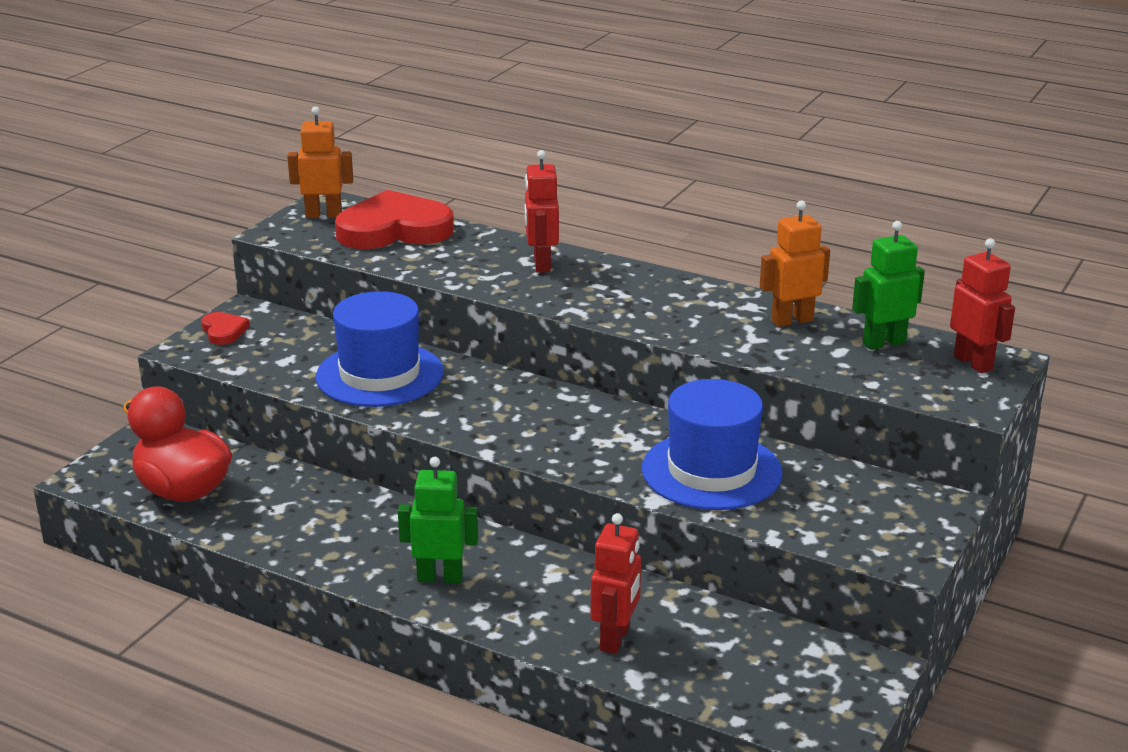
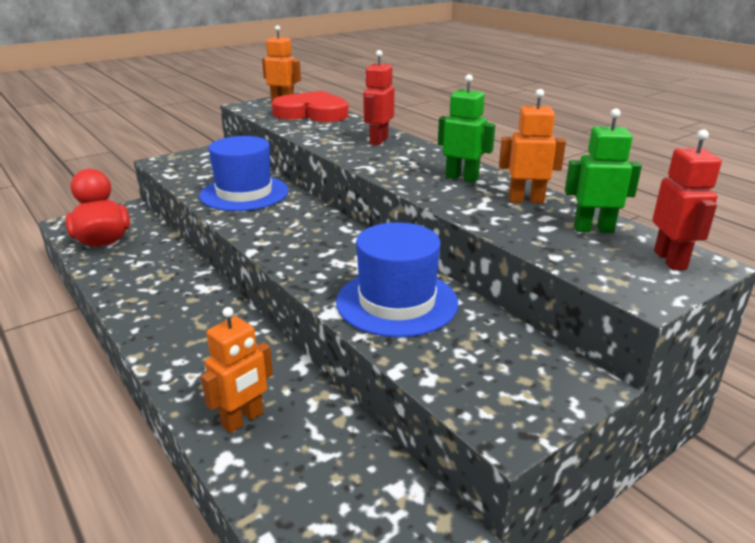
camera: 25 degrees right, 0 degrees up
(224, 331) = (191, 157): red heart -> none
(440, 577) = (177, 333): green robot -> green robot (462, 178)
(615, 639) = (243, 420): red robot -> orange robot

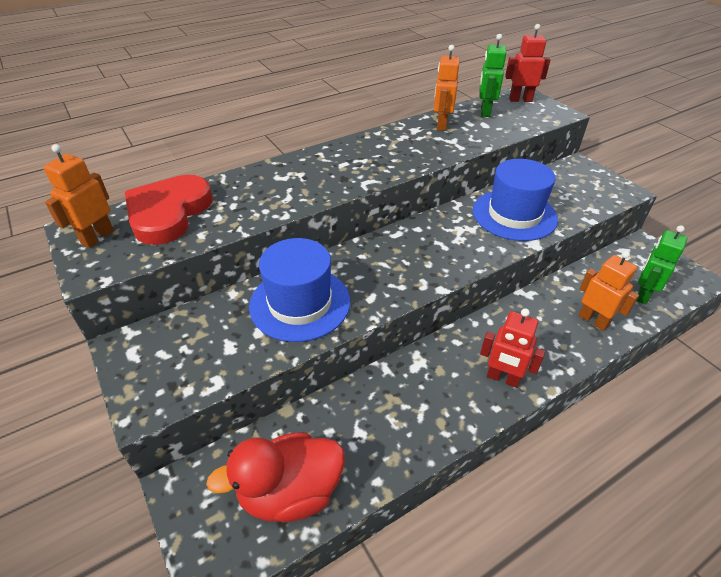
camera: 85 degrees left, 15 degrees up
(378, 141) = (293, 173): red robot -> red robot (502, 378)
(462, 178) = (398, 142): green robot -> green robot (642, 294)

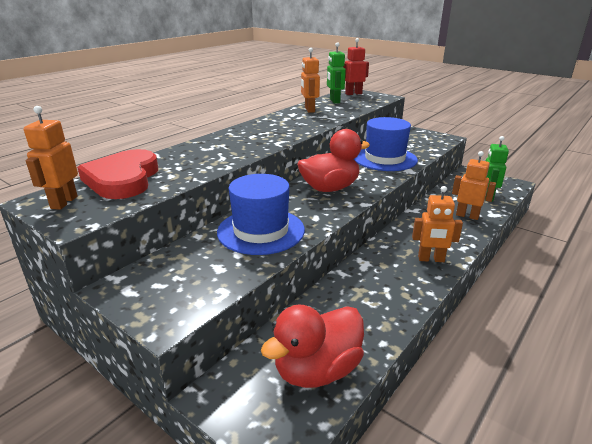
camera: 20 degrees left, 15 degrees down
(414, 253) = (330, 188): none -> red duck
(502, 378) = (431, 259): red robot -> orange robot

